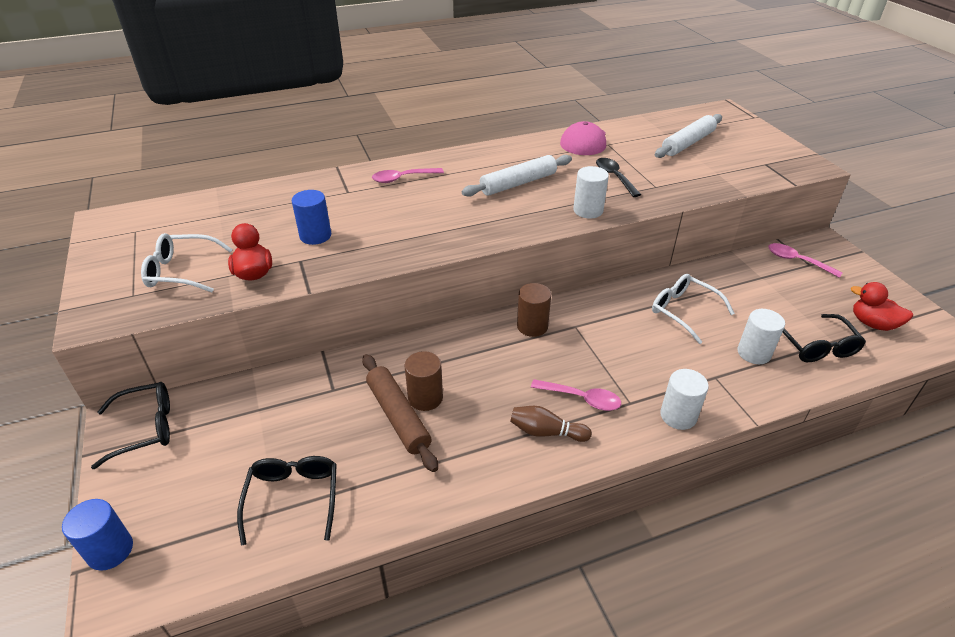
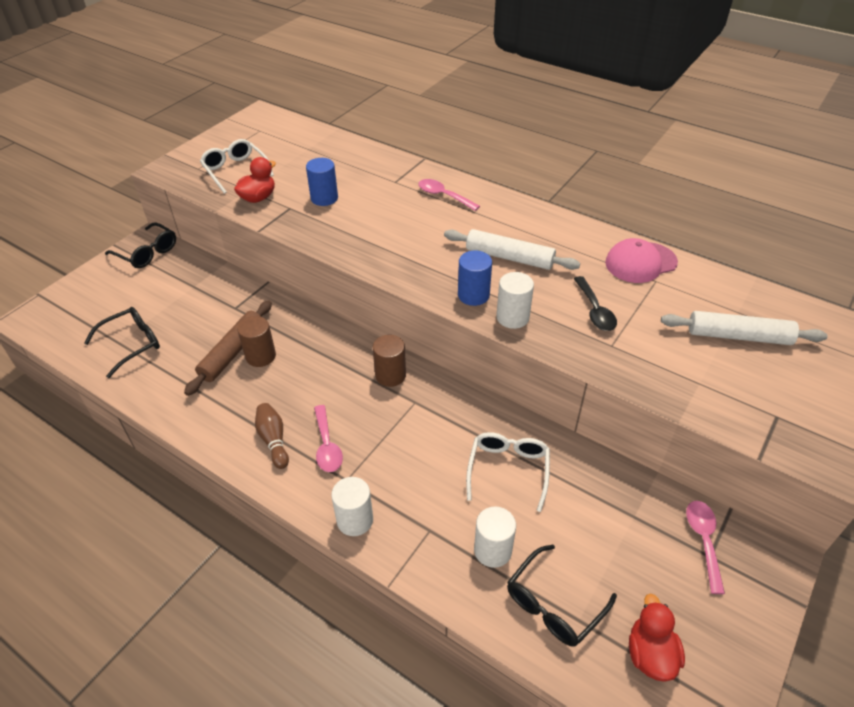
camera: 55 degrees right, 5 degrees up
(110, 550) = (57, 297): blue cylinder -> blue cylinder (473, 295)
(614, 177) = (594, 310): black spoon -> black spoon turned 135 degrees clockwise

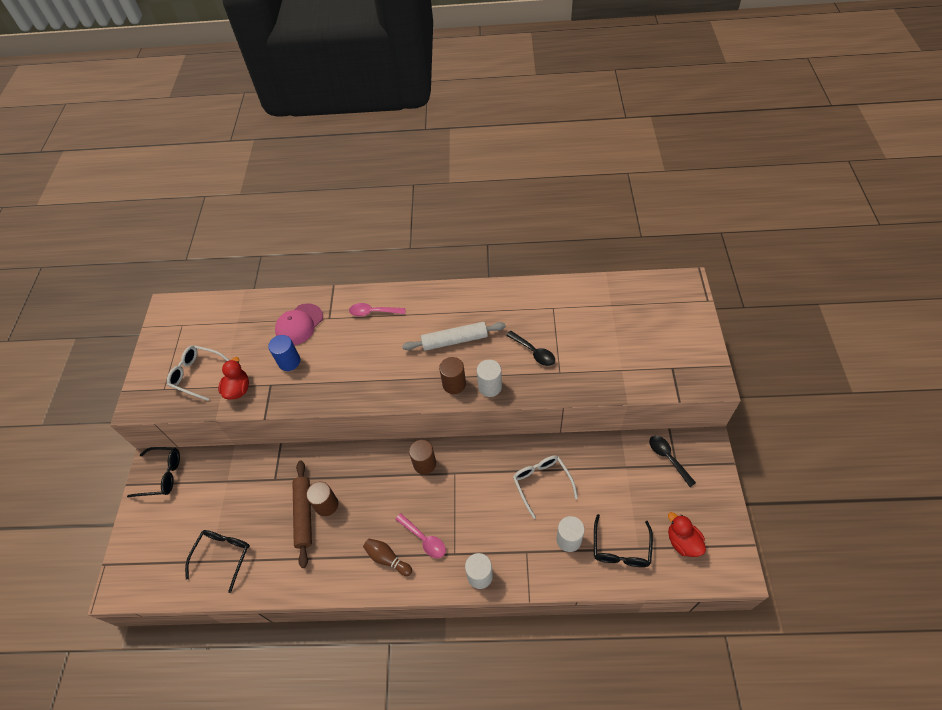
camera: 30 degrees left, 10 degrees up
(473, 295) = (454, 384): blue cylinder -> brown cylinder
(640, 262) = (535, 298): pink cap -> pink cap (299, 324)
(703, 541) = (668, 458): pink spoon -> black spoon
(738, 336) = (622, 323): white rolling pin -> none

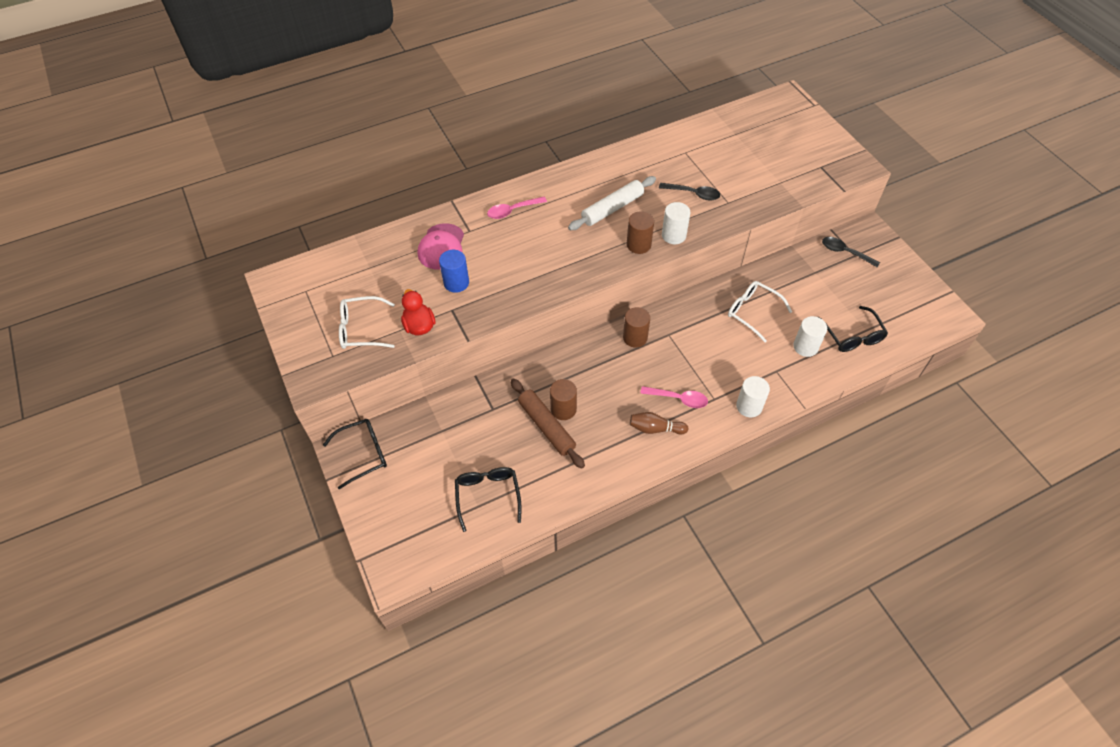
camera: 30 degrees left, 0 degrees up
(682, 542) = (897, 311): red duck -> none

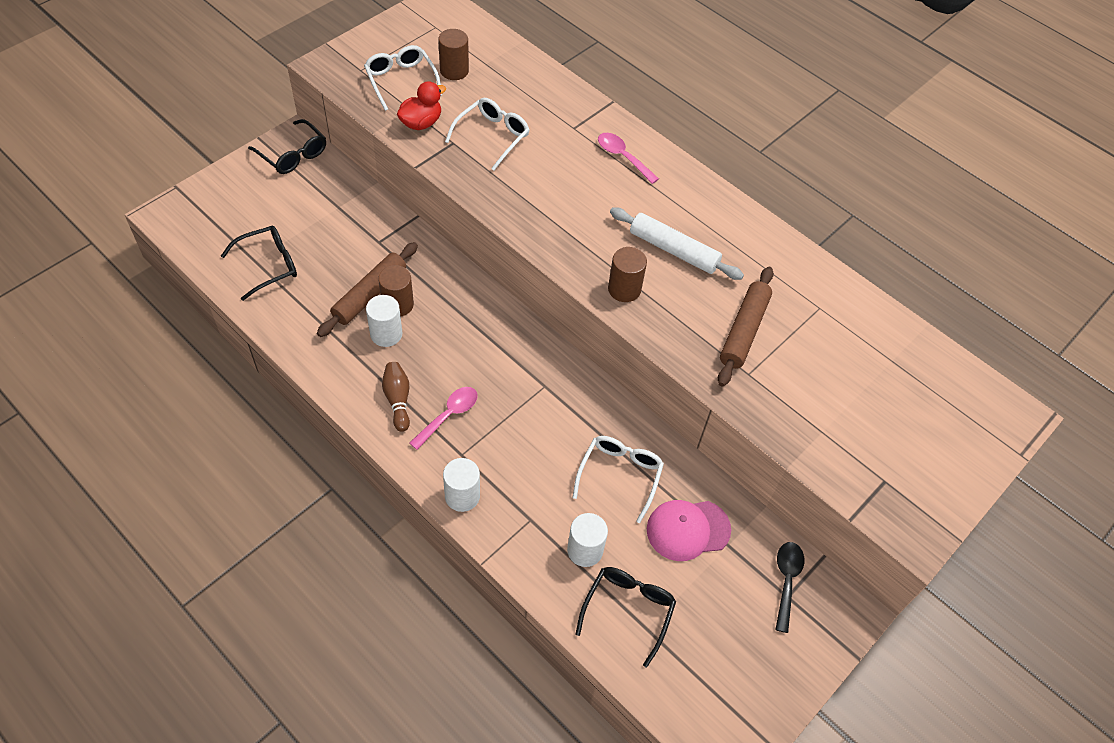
camera: 65 degrees right, 0 degrees up
(441, 247) = (539, 111): pink cap -> pink cap (688, 529)
(456, 283) = (492, 136): blue cylinder -> white glasses
(635, 337) = (526, 351): brown cylinder -> brown cylinder (454, 71)
(673, 235) = (657, 323): white cylinder -> white cylinder (386, 334)
(678, 399) = (448, 415): pink spoon -> pink spoon turned 135 degrees counterclockwise
(693, 194) = (744, 331): black spoon -> brown rolling pin
(852, 336) = (628, 610): black glasses -> black glasses turned 150 degrees clockwise

